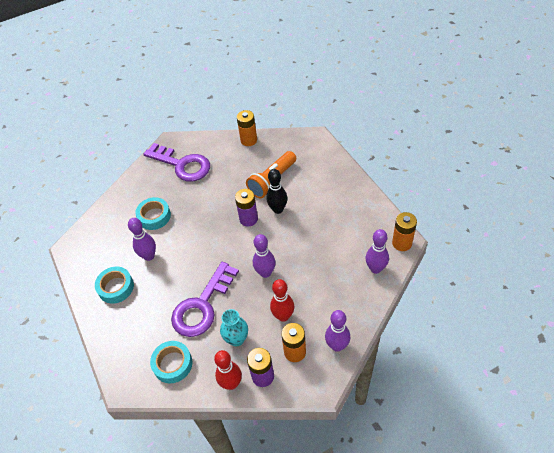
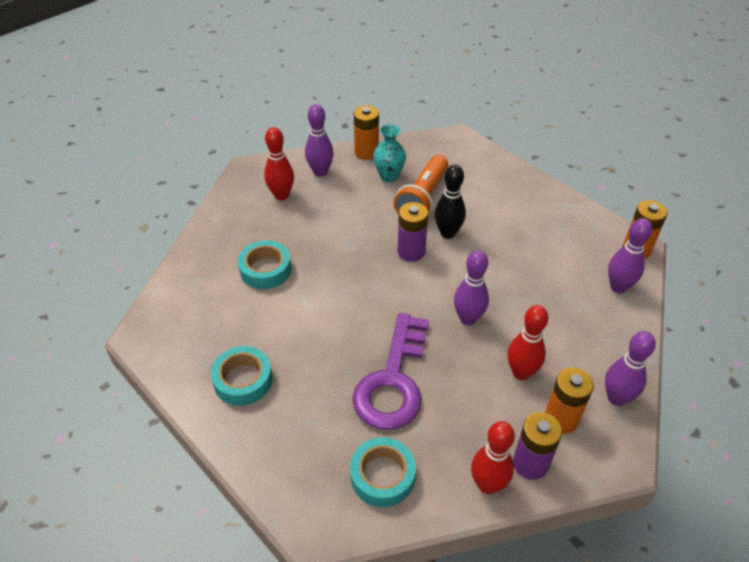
camera: 20 degrees left, 5 degrees down
(149, 256) = (279, 326): purple bowling pin -> purple bowling pin (320, 172)
(182, 165) = (281, 195): purple key -> red bowling pin
(237, 339) = (467, 418): turquoise vase -> turquoise vase (389, 176)

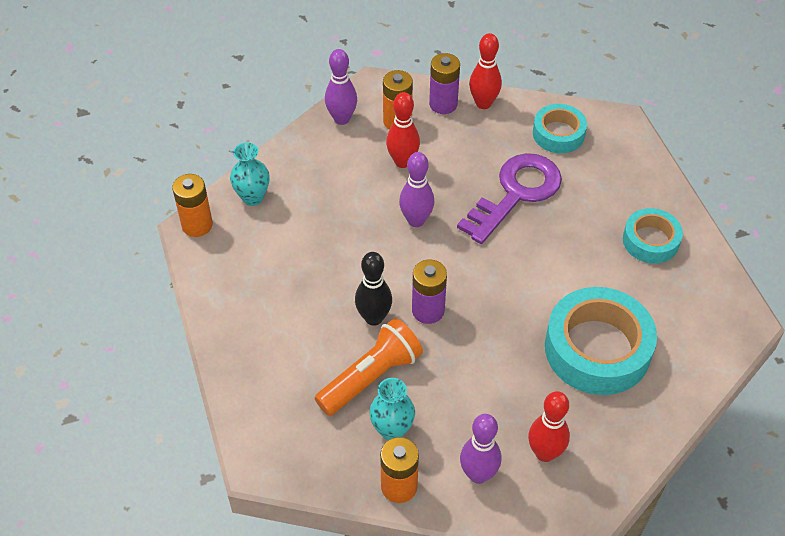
camera: 155 degrees left, 5 degrees up
(265, 269) = (597, 349): turquoise tape -> turquoise tape, size x1.75
(618, 287) = (253, 197): purple bowling pin -> turquoise vase

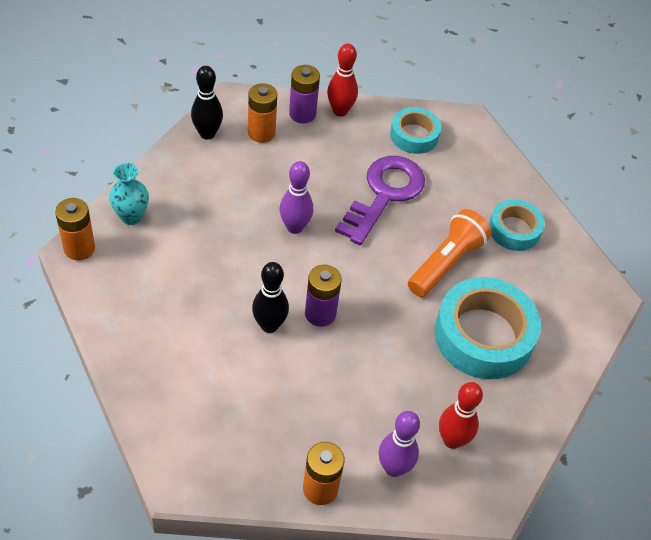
camera: 15 degrees left, 0 degrees up
(342, 119) = (207, 134): purple bowling pin -> black bowling pin
(371, 377) = (276, 383): orange flashlight -> orange flashlight (446, 263)
(392, 430) = (304, 433): turquoise vase -> none
(402, 162) = (273, 171): red bowling pin -> none

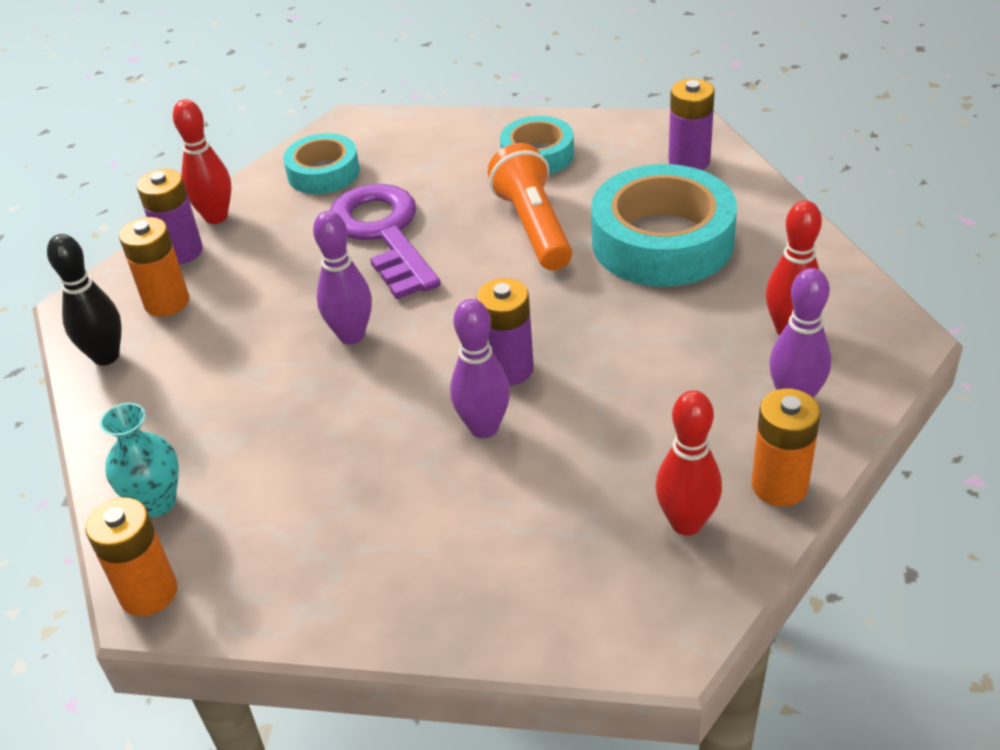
camera: 45 degrees left, 10 degrees down
(263, 454) = (686, 523): none -> red bowling pin
(269, 325) = (484, 428): black bowling pin -> purple bowling pin
(574, 313) = (689, 161): none -> purple battery

